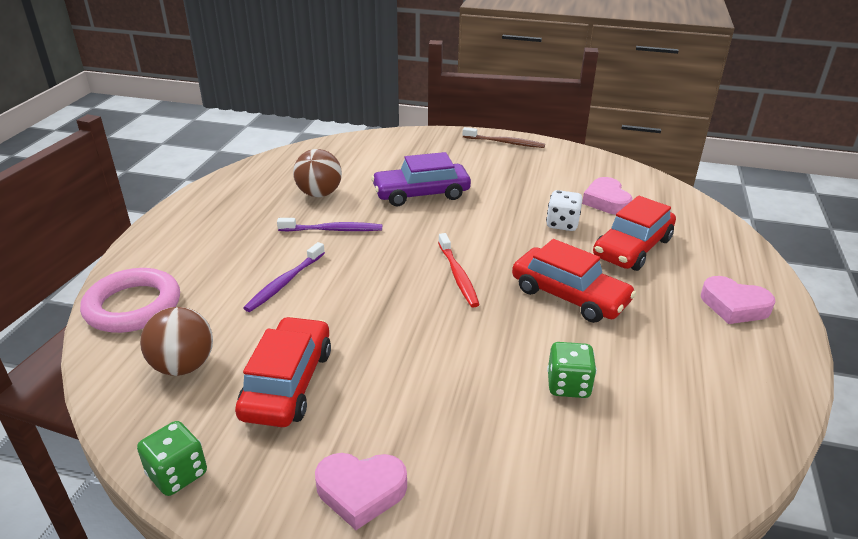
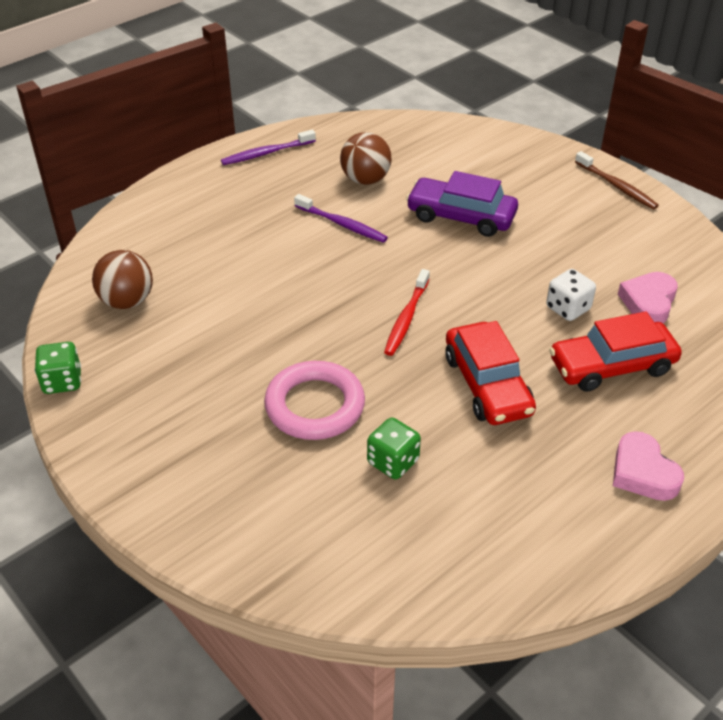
camera: 35 degrees right, 10 degrees up
(133, 306) = (132, 233): pink ring -> pink ring (315, 406)
(284, 282) = (256, 261): purple toothbrush -> purple toothbrush (266, 153)
(288, 383) = (184, 350): red car -> none
(361, 491) = (161, 456): pink heart -> none

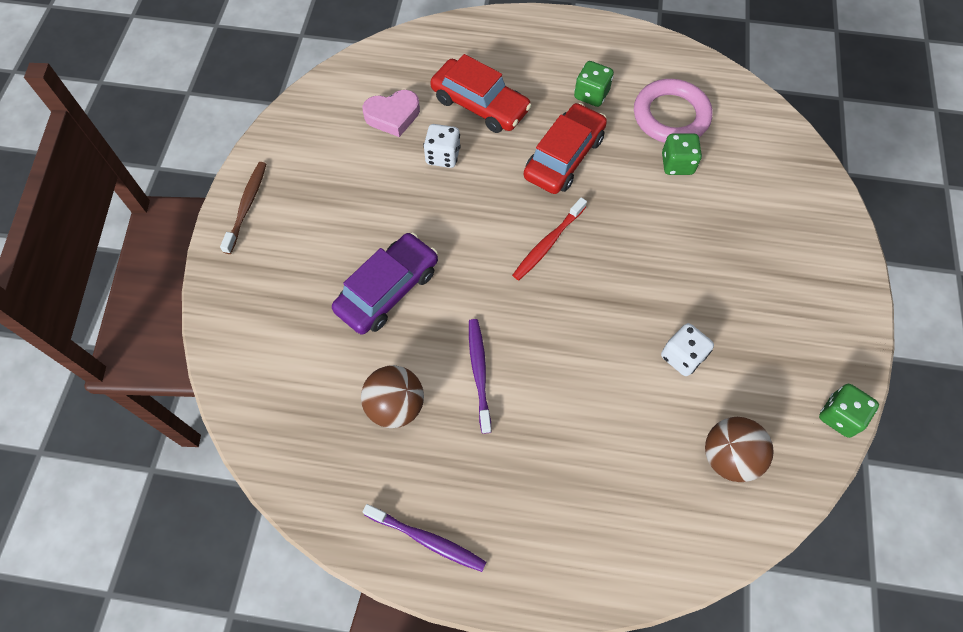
camera: 130 degrees left, 20 degrees up
(220, 329) = (682, 356): none -> white dice
(315, 406) = (682, 237): pink ring -> pink ring (671, 116)
(406, 318) = (548, 243): red toothbrush -> red toothbrush turned 150 degrees clockwise
(461, 216) = (388, 290): purple car -> purple car turned 120 degrees counterclockwise
(549, 457) = (591, 94): none -> green dice
(643, 472) = (557, 50): pink heart -> none

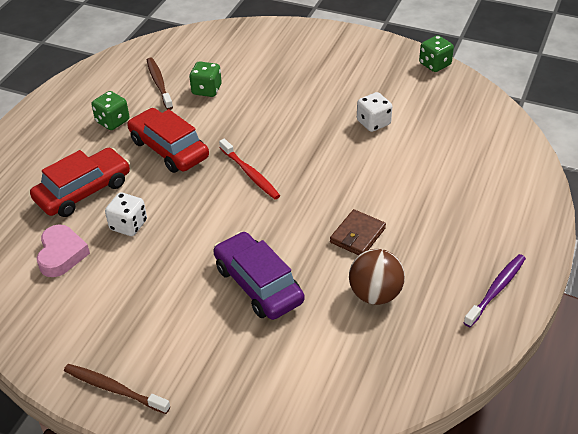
camera: 75 degrees left, 20 degrees down
(479, 373) = (357, 235): purple toothbrush -> brown wallet
(671, 116) = (159, 83): pink ring -> brown toothbrush
(728, 457) = (454, 118): brown ball -> none

